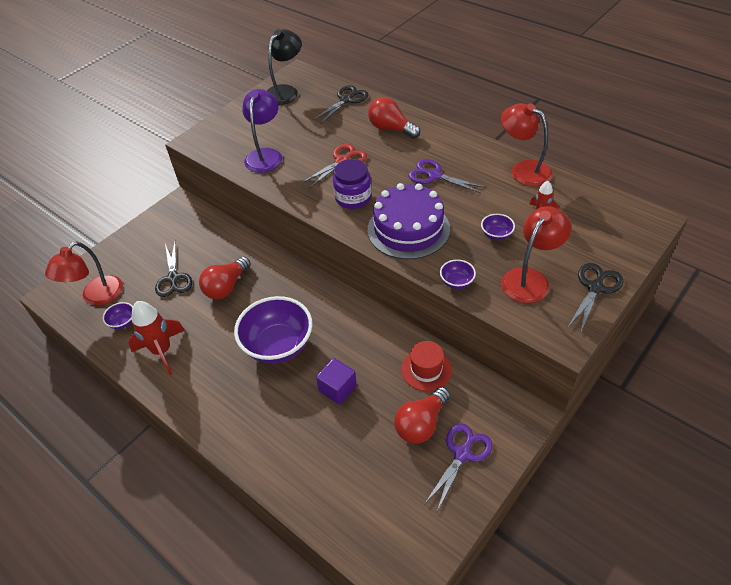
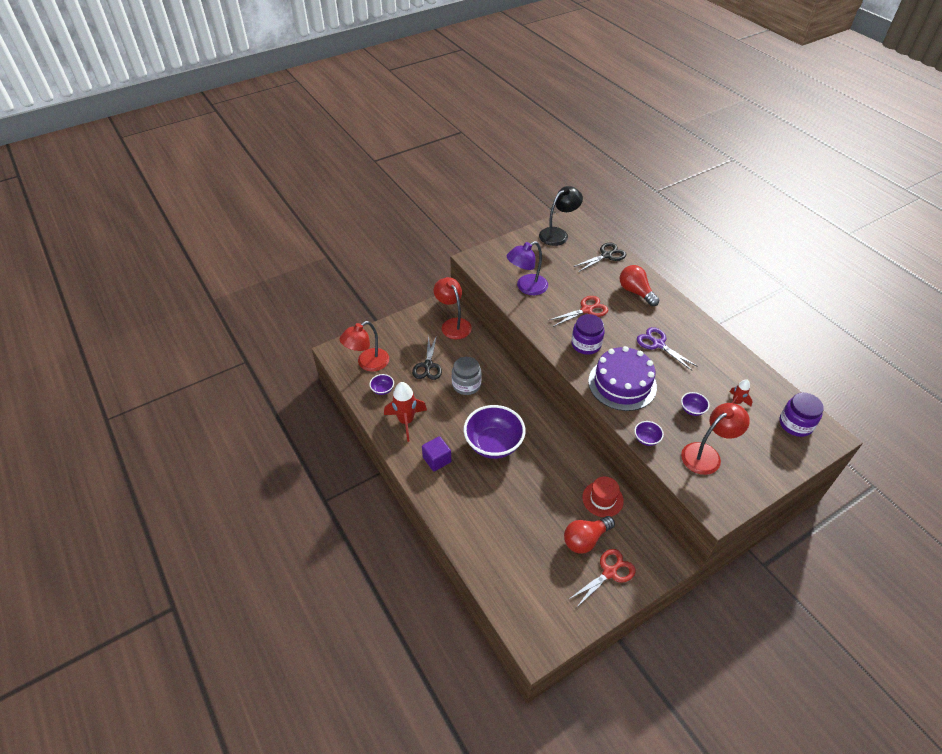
camera: 15 degrees right, 0 degrees up
(226, 287) = (466, 385): red light bulb -> grey jar
(265, 155) = (526, 287): purple lamp -> purple lamp turned 150 degrees counterclockwise
(337, 389) = (529, 492): purple cube -> purple cube (437, 460)
(462, 454) = (609, 572): purple scissors -> red scissors
(523, 170) = (735, 360): red lamp -> red lamp (453, 324)
(595, 287) = (758, 478): black scissors -> none
(612, 218) = (795, 424): none -> purple jar

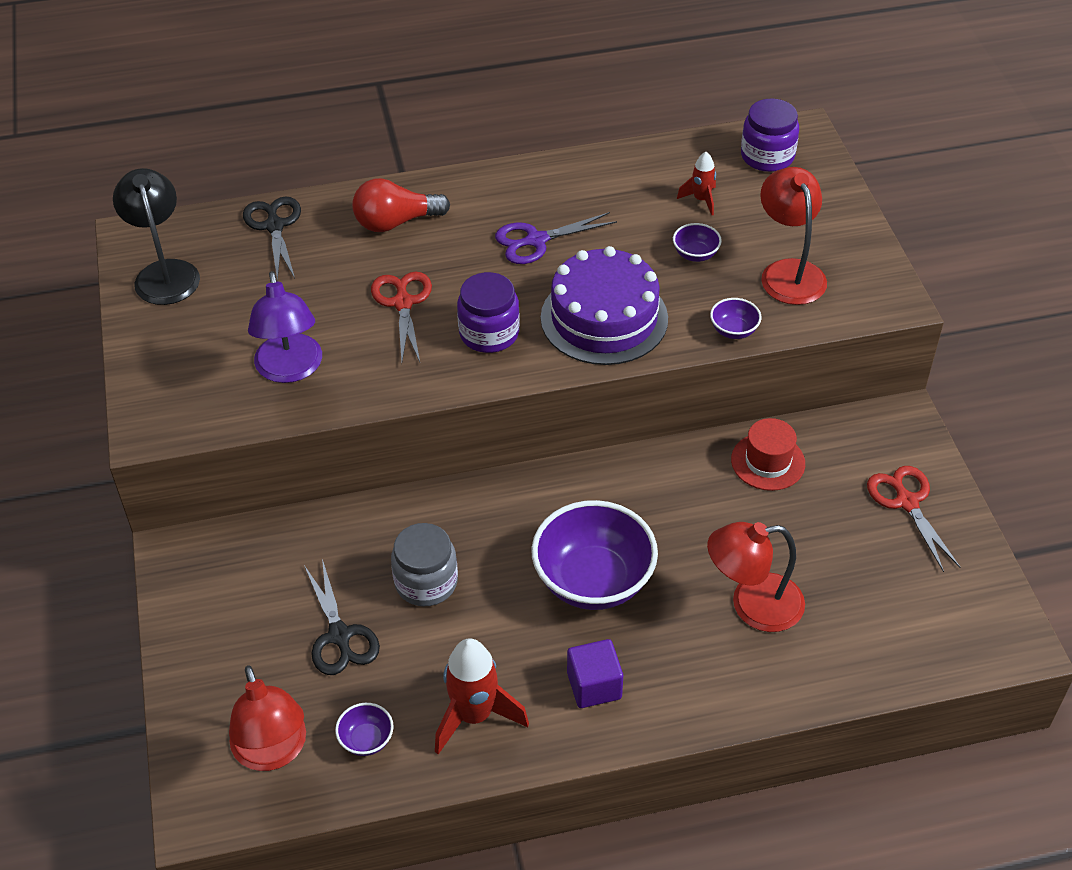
camera: 70 degrees left, 0 degrees up
(428, 365) = (340, 636): black scissors -> black scissors turned 45 degrees clockwise
(453, 324) = (244, 558): red lamp -> red lamp (752, 605)
(585, 539) = (838, 512): red light bulb -> none

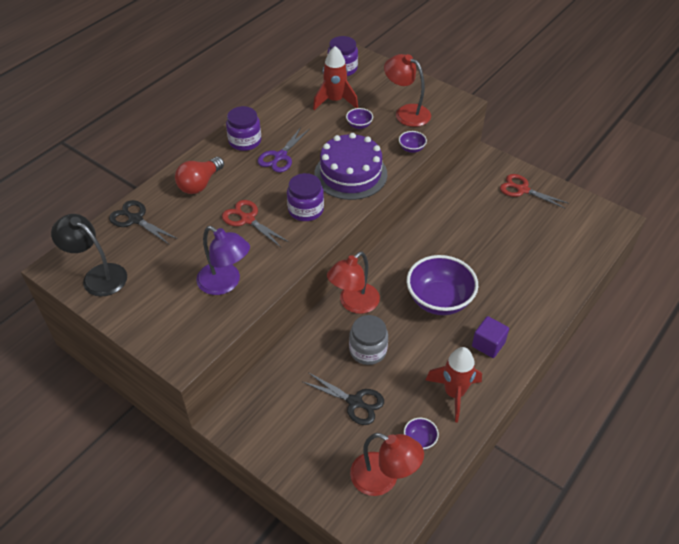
camera: 40 degrees left, 0 degrees up
(513, 194) = (245, 141): none -> purple jar
(701, 200) = (335, 101): red rocket -> red rocket, size x1.84
(752, 605) = (511, 268): red lamp -> red lamp (353, 303)
(768, 462) = (454, 205): red hat -> none

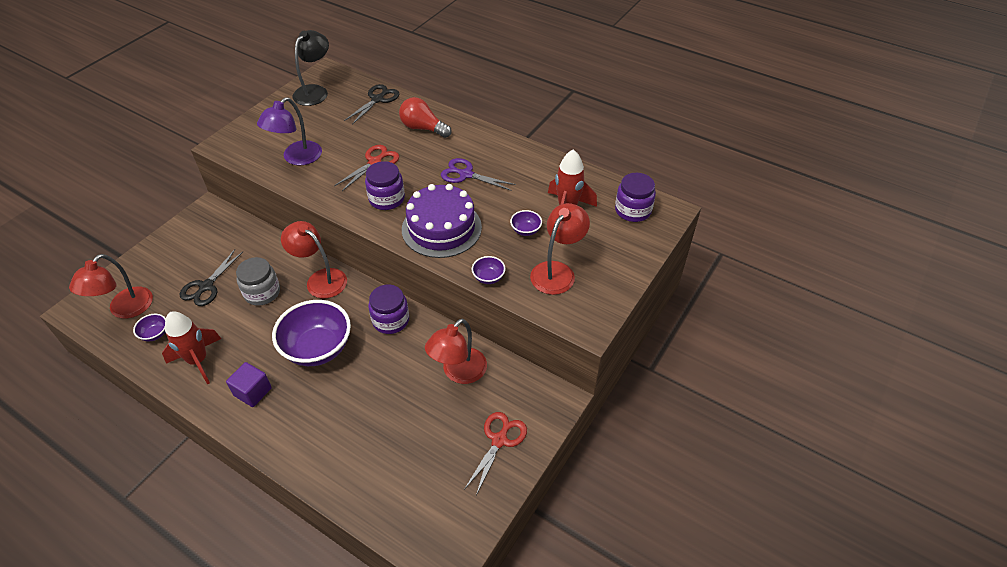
camera: 85 degrees right, 0 degrees up
(245, 141) = (488, 148): purple jar -> purple jar (390, 320)
(463, 209) = (458, 372): none -> red lamp

